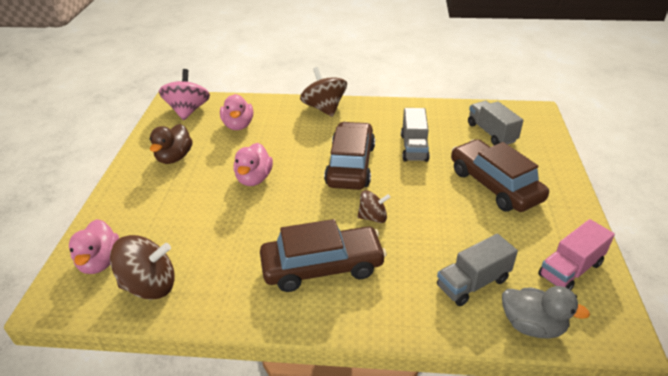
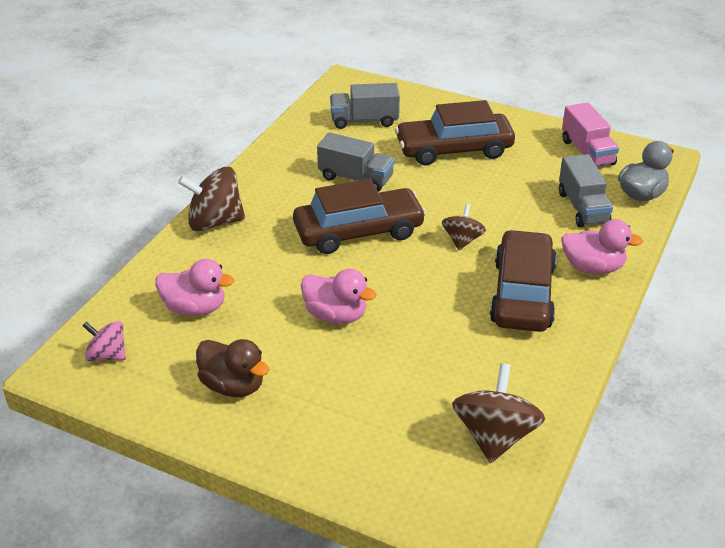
camera: 70 degrees left, 0 degrees up
(100, 262) = (431, 482): pink duck -> pink duck (593, 267)
(188, 111) = (107, 355): pink spinning top -> pink spinning top, size x0.60
(350, 165) = (359, 232): brown car -> brown car turned 135 degrees clockwise

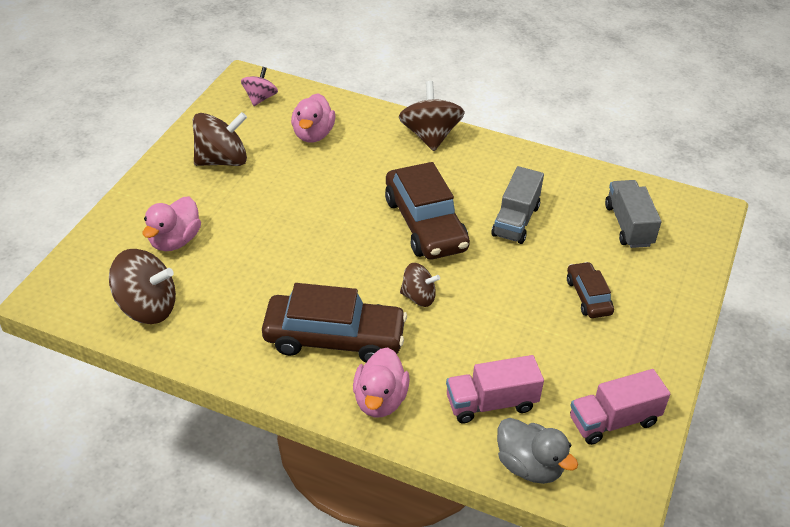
camera: 85 degrees right, 5 degrees up
(233, 386) = (222, 160): brown duck -> brown spinning top
(336, 315) = (303, 212): pink duck -> pink duck (174, 241)
(454, 149) = (588, 296): brown car -> brown car, size x0.52
(582, 208) = (491, 403): grey truck -> pink truck

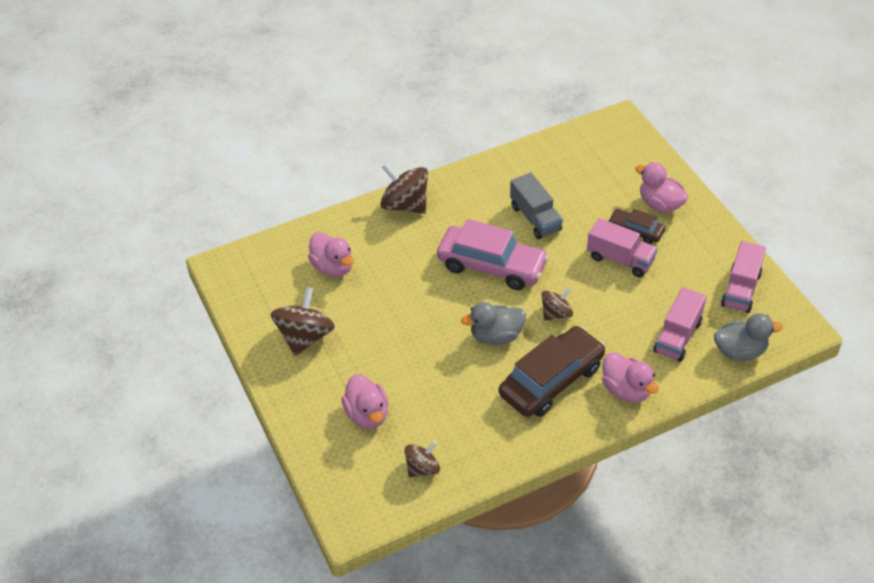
camera: 45 degrees left, 5 degrees up
(147, 307) = (422, 468): brown spinning top -> brown spinning top, size x0.60
(260, 98) = (255, 272): pink spinning top -> none
(346, 271) = (496, 336): none -> grey duck
(425, 224) = (491, 266): brown car -> pink car
(538, 305) = (620, 259): none -> pink truck
(628, 225) = (595, 168): grey truck -> none
(645, 295) = (660, 204): none -> pink duck

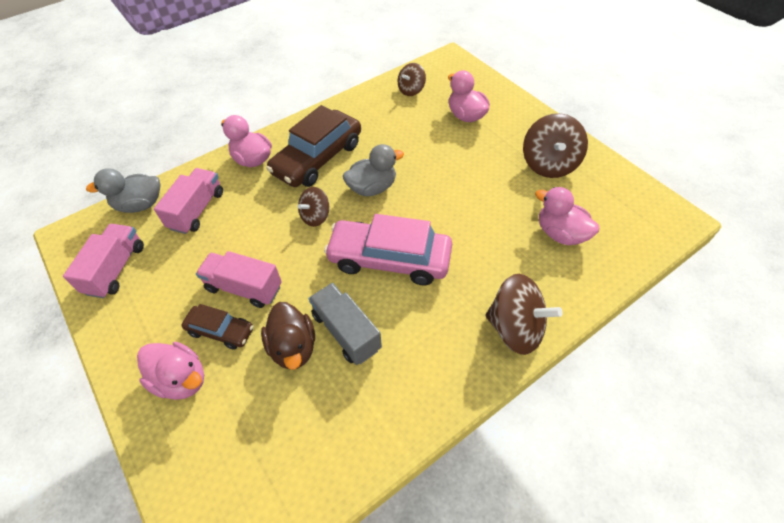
camera: 170 degrees right, 5 degrees up
(577, 213) = (293, 347): none -> brown duck

